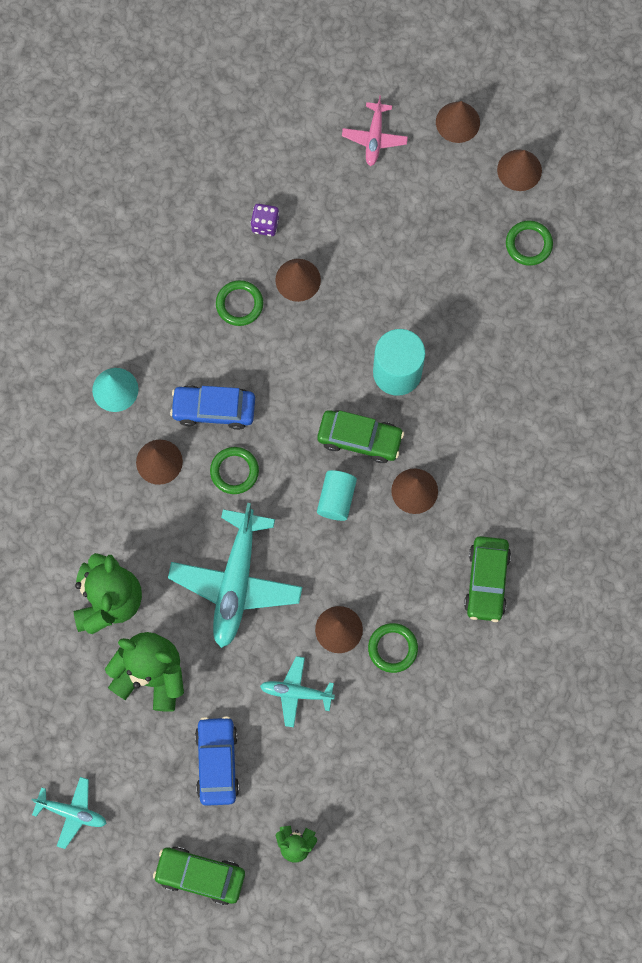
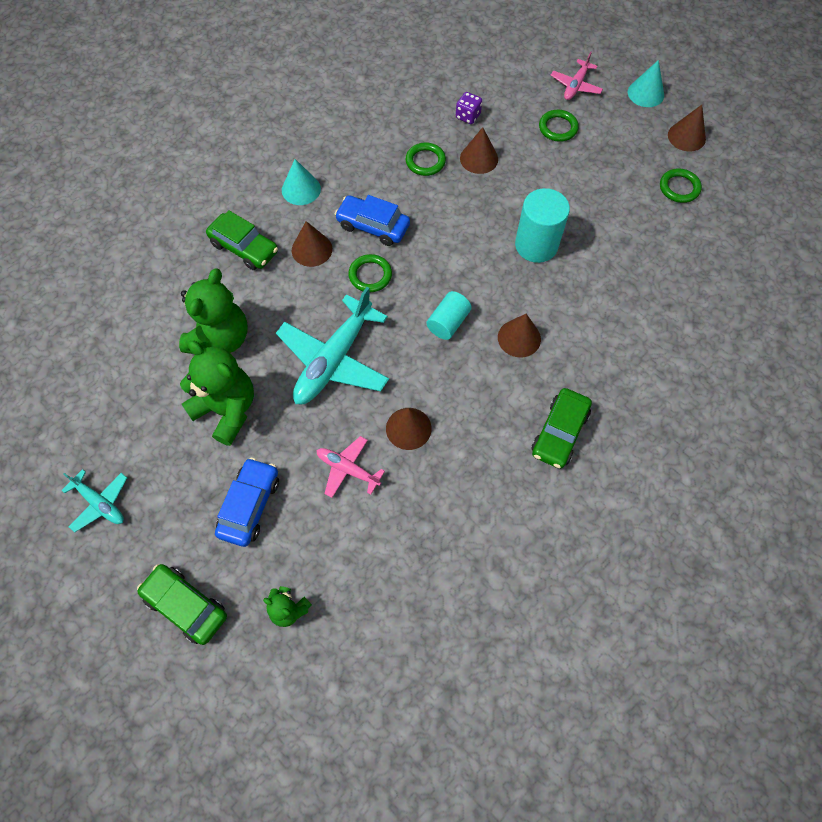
camera: 20 degrees right, 10 degrees down
(296, 692) = (347, 469): turquoise plane -> pink plane
(360, 438) = (486, 284): green car -> green car (244, 248)
(392, 648) = (451, 461): green ring -> green ring (558, 128)
(457, 122) = (645, 93): brown cone -> turquoise cone

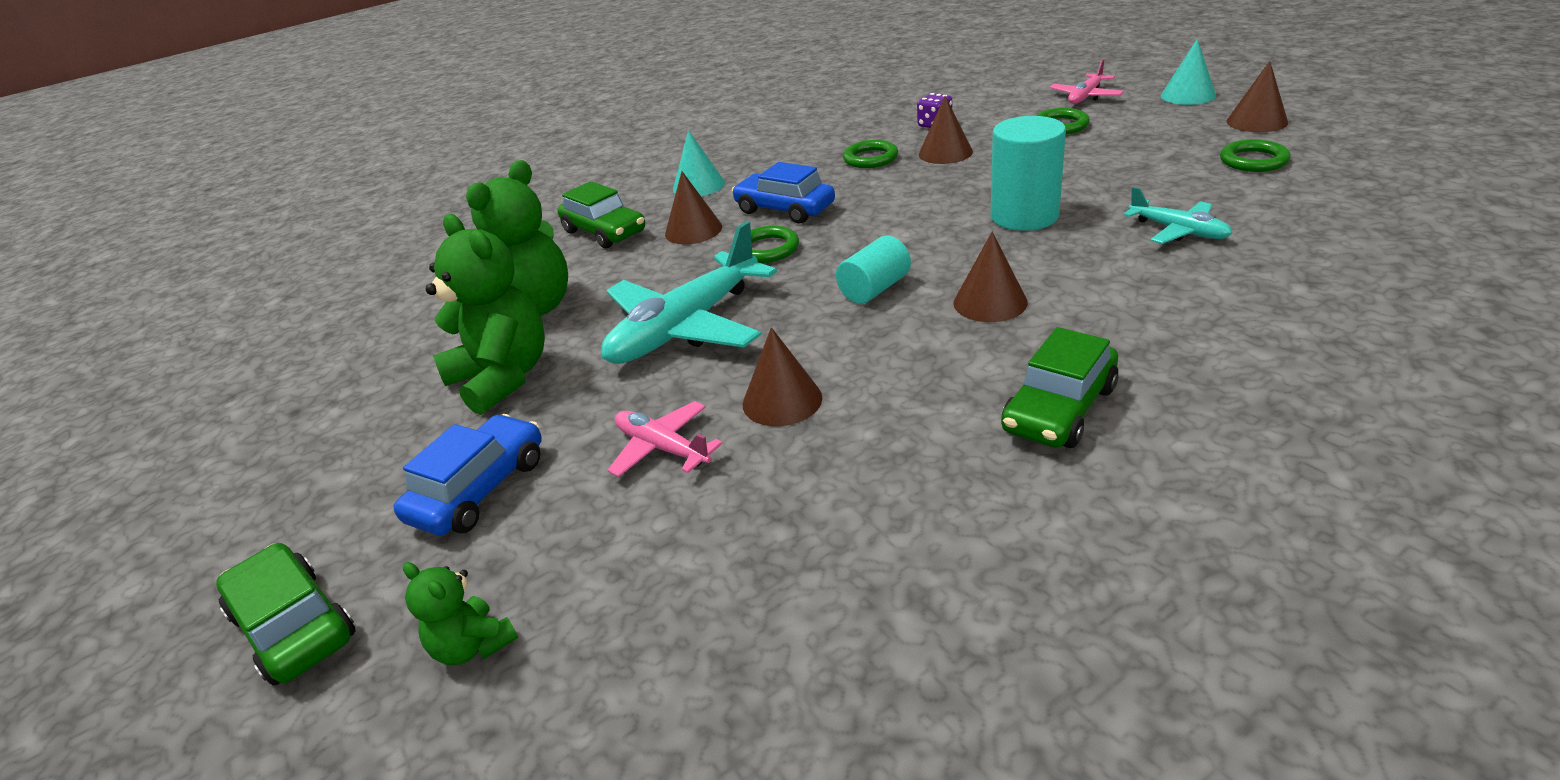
camera: 15 degrees right, 30 degrees down
(100, 503) = (253, 478): turquoise plane -> turquoise plane (1178, 231)

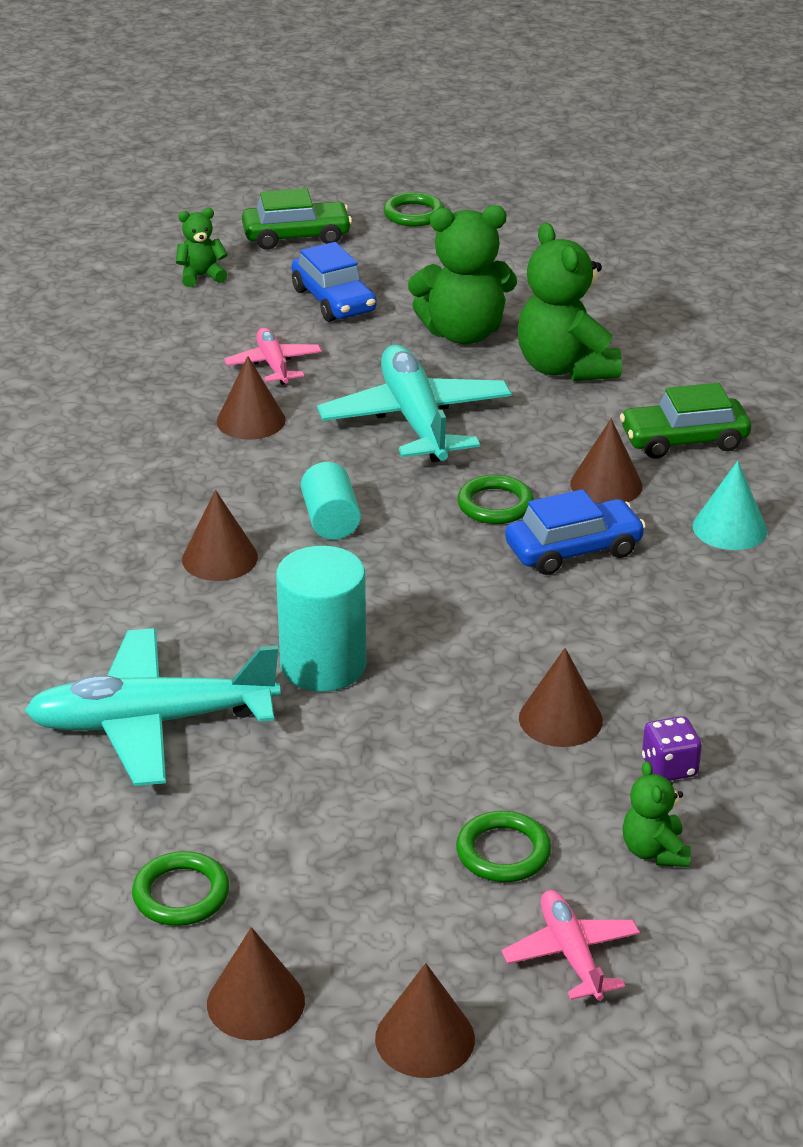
camera: 120 degrees right, 0 degrees up
(662, 448) = (273, 365): pink plane -> pink plane turned 90 degrees counterclockwise
(870, 158) = (630, 663): green ring -> green ring (414, 214)
(995, 108) = (654, 851): none -> green teddy bear
(1059, 409) = (65, 509): green car -> none
(1178, 231) = (151, 722): turquoise plane -> turquoise plane, size x1.91
(1188, 95) = (425, 1038): turquoise cone -> brown cone

